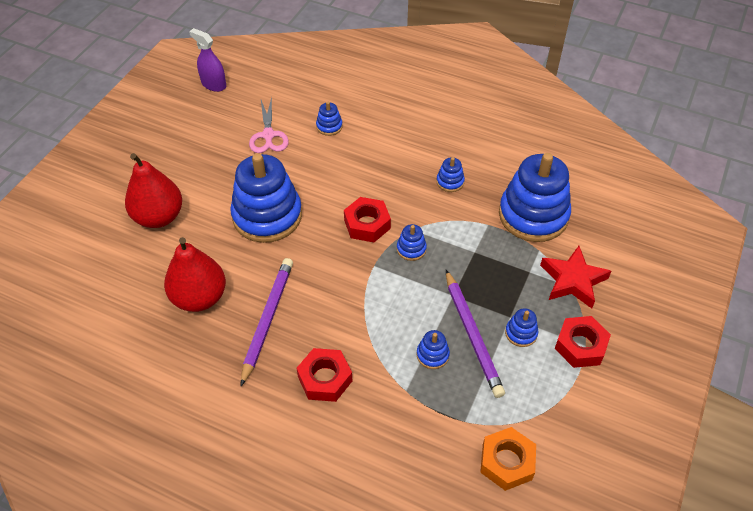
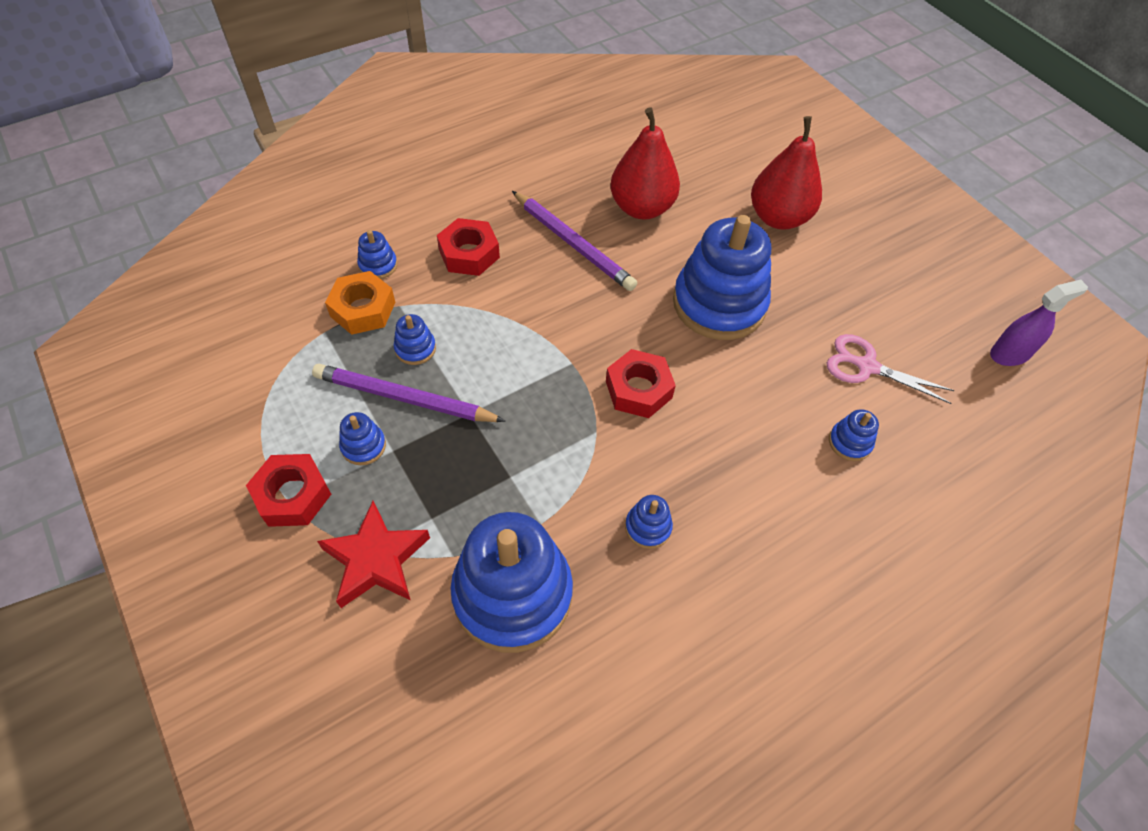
camera: 120 degrees right, 5 degrees up
(411, 249) = (567, 412): blue stacking toy -> blue stacking toy (378, 265)
(506, 462) = (256, 337): orange nut -> orange nut (363, 309)

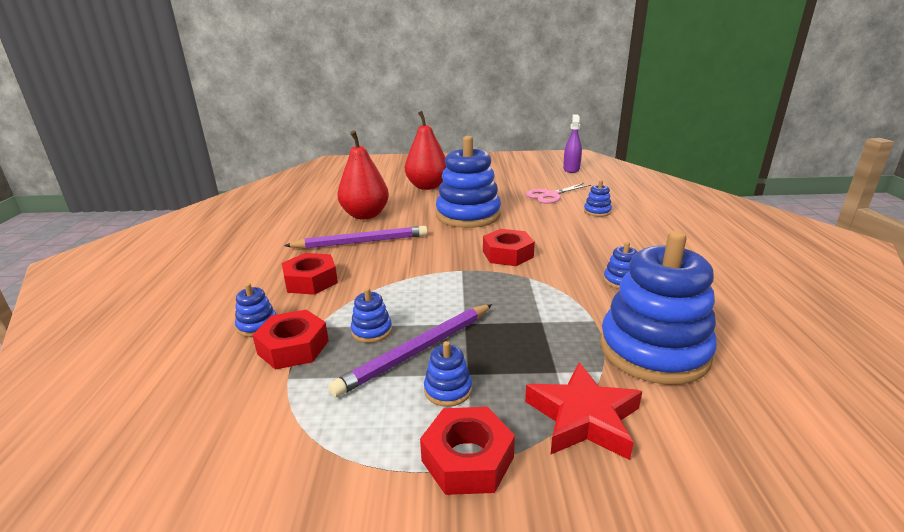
camera: 55 degrees left, 30 degrees down
(363, 309) = (293, 347): orange nut -> red nut

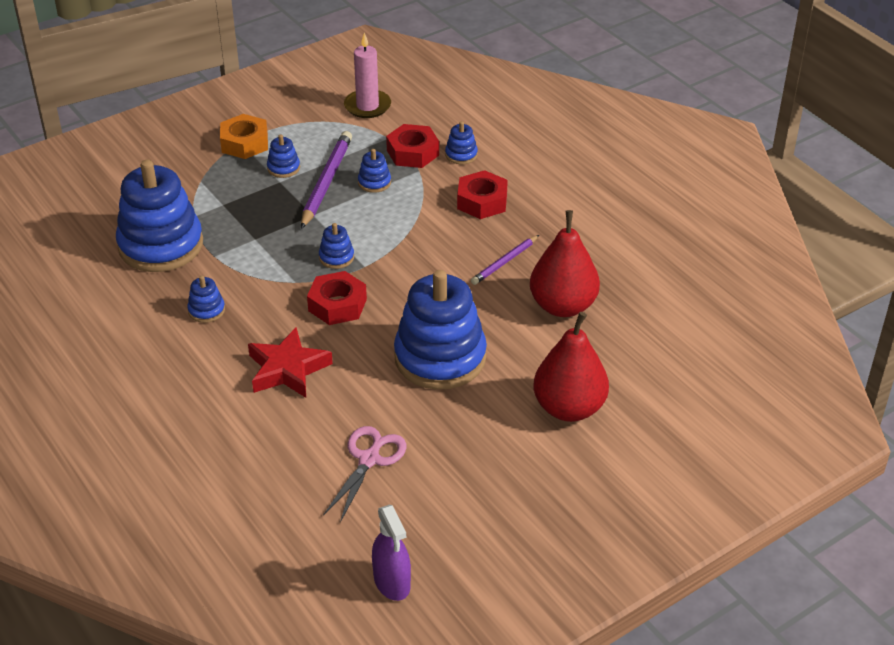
camera: 145 degrees right, 15 degrees up
(241, 443) = (367, 106): none -> pink candle
(361, 242) = (504, 262): purple pencil -> purple pencil, size x0.59
(467, 459) = (244, 143): red nut -> orange nut
(583, 418) = (193, 183): red star -> red star (288, 369)
(597, 211) = (281, 437): blue stacking toy -> blue stacking toy (336, 257)

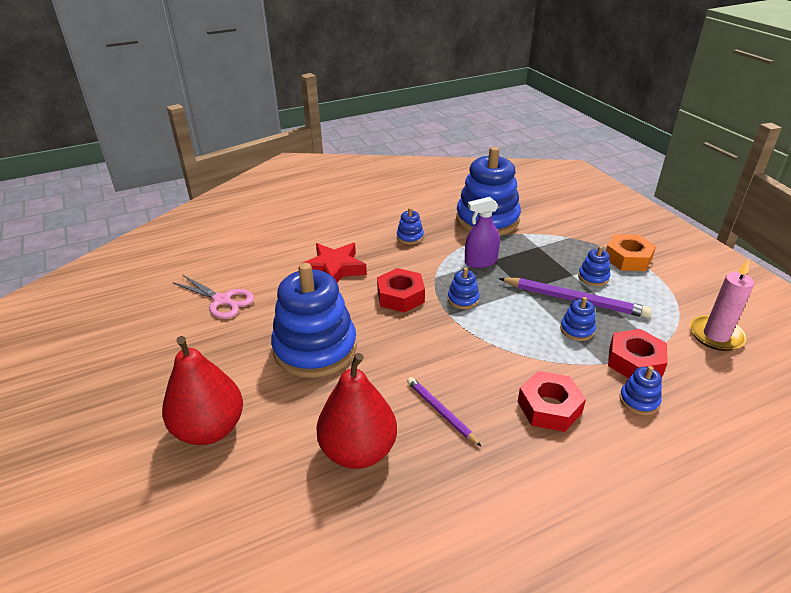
camera: 100 degrees right, 5 degrees down
(392, 582) = (105, 302): purple spray bottle -> purple spray bottle (480, 262)

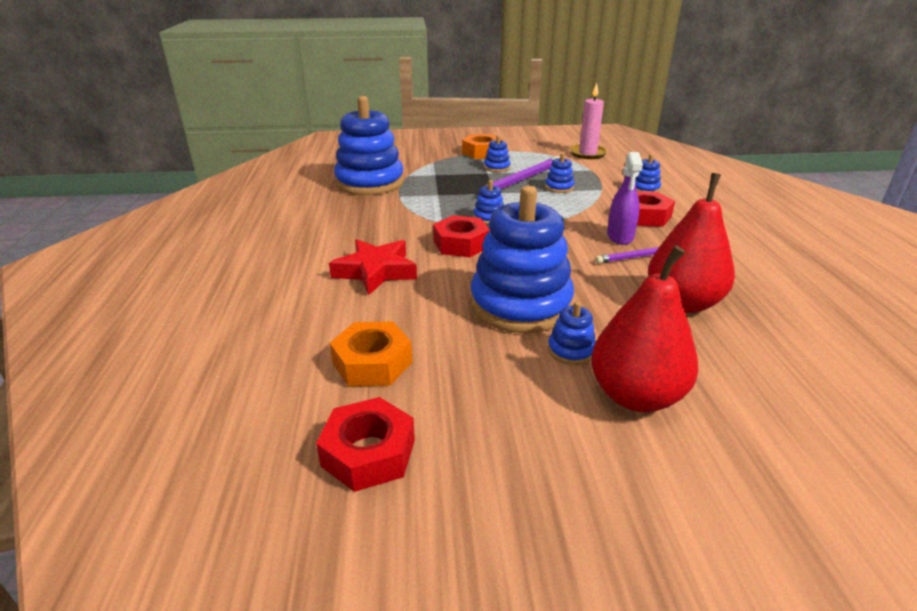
camera: 70 degrees left, 5 degrees down
(222, 300) = (372, 363): pink scissors -> orange nut
(410, 237) = (358, 221): blue stacking toy -> blue stacking toy (571, 351)
(480, 262) = (436, 199): purple spray bottle -> purple spray bottle (620, 236)
(635, 361) = (604, 180): red nut -> red nut (368, 453)

